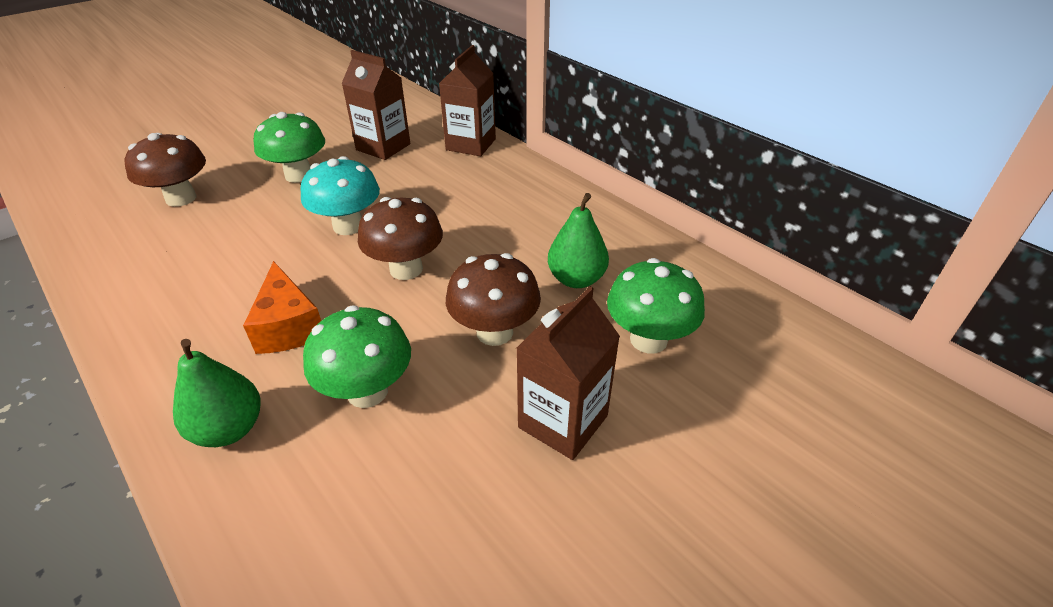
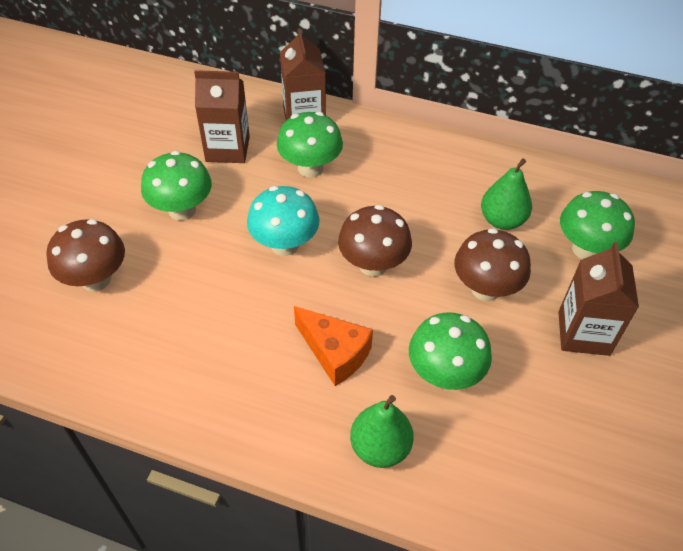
camera: 30 degrees left, 10 degrees up
(435, 179) = (310, 168): none -> green mushroom

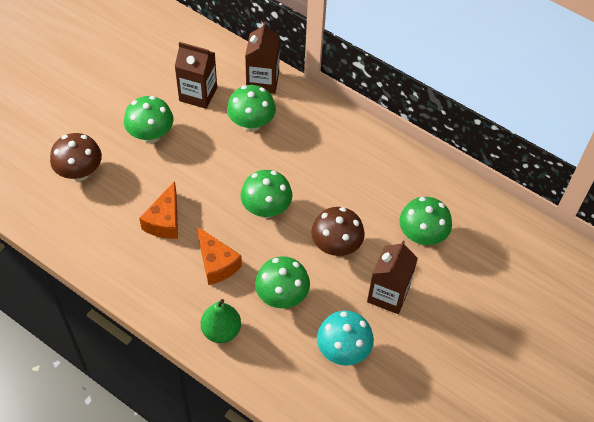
camera: 15 degrees right, 5 degrees up
(239, 314) = (165, 221): none -> orange cheese
(285, 244) = (212, 179): turquoise mushroom -> turquoise mushroom (343, 350)
(373, 265) = (266, 209): brown mushroom -> green mushroom
(502, 220) = (372, 199): green pear -> none

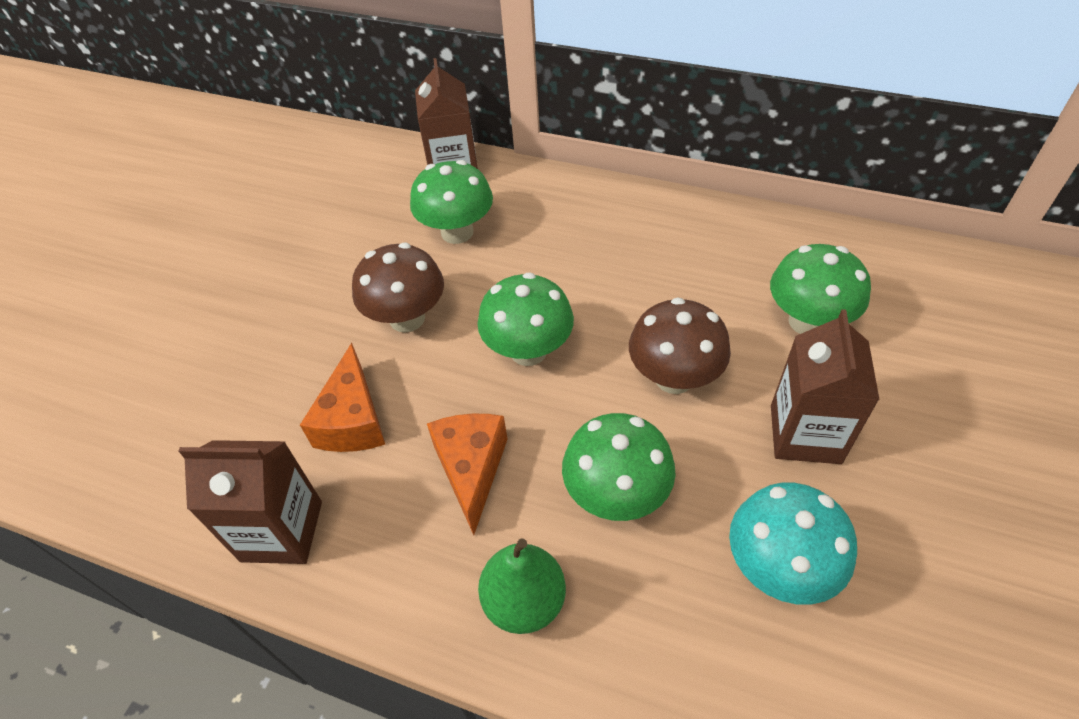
camera: 10 degrees left, 5 degrees down
(80, 172) = (178, 380): brown mushroom -> brown mushroom (407, 318)
(151, 135) = (294, 290): green mushroom -> none
(198, 94) = (358, 214): brown carton -> brown carton (282, 531)
(216, 263) = (471, 469): orange cheese -> orange cheese turned 135 degrees counterclockwise

